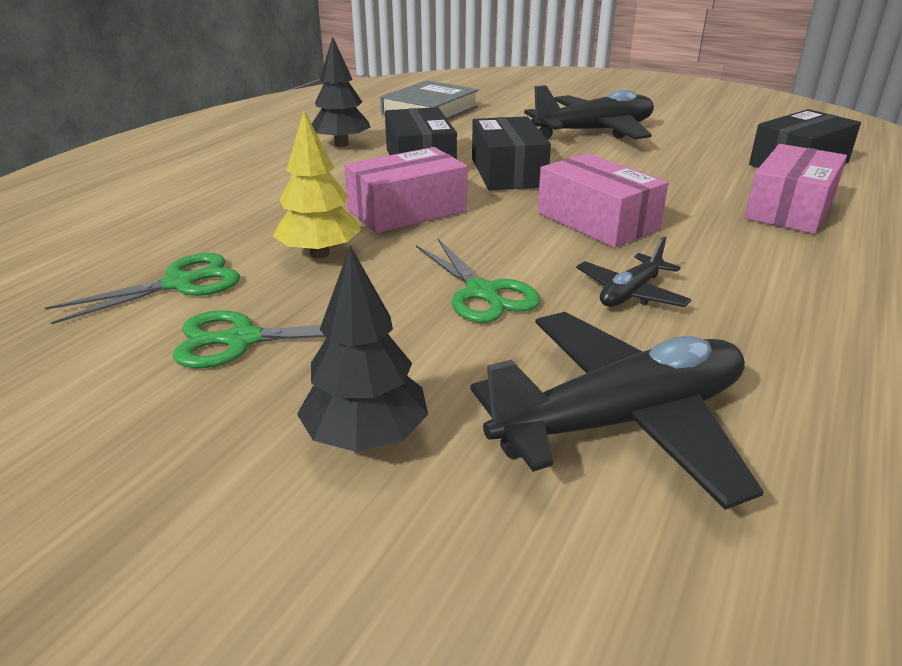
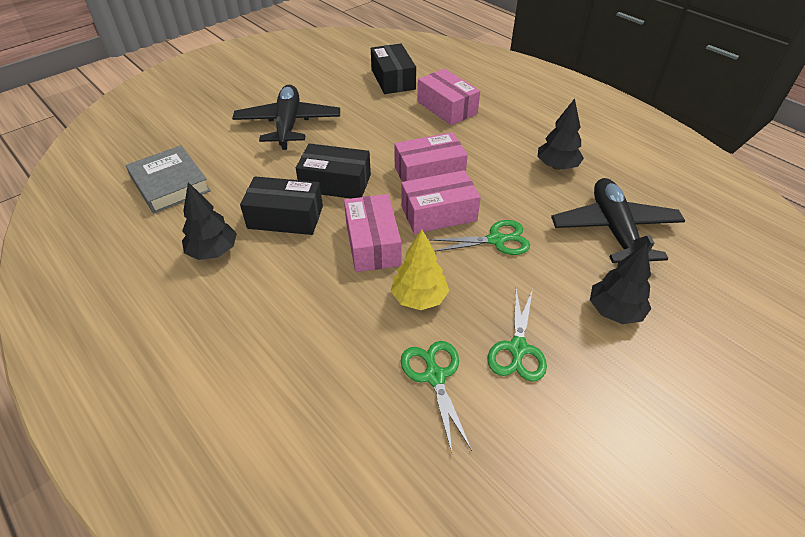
camera: 70 degrees left, 15 degrees up
(507, 241) = (438, 213): none -> pink box
(630, 293) = (514, 190): black plane -> none
(762, 329) = (557, 166): none -> black tree

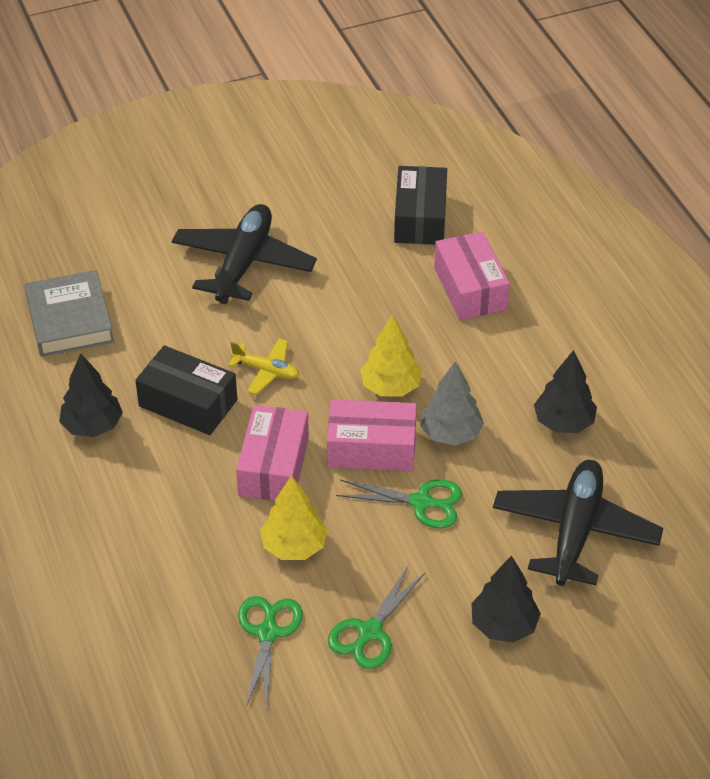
camera: 20 degrees right, 0 degrees up
(335, 183) = (266, 371): black box -> yellow plane
(429, 172) = (390, 387): pink box -> yellow tree
(488, 190) = (450, 433): none -> grey tree

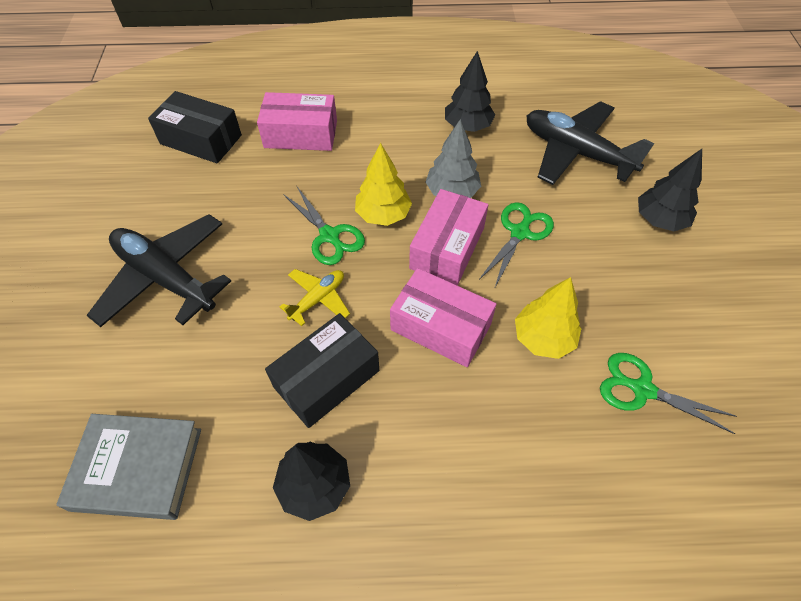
camera: 70 degrees left, 10 degrees up
(370, 632) = (653, 309): green scissors -> green scissors (329, 236)

